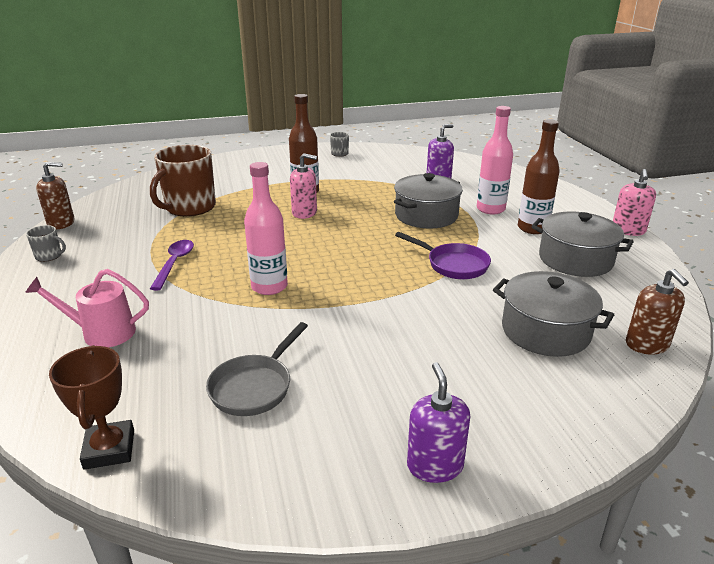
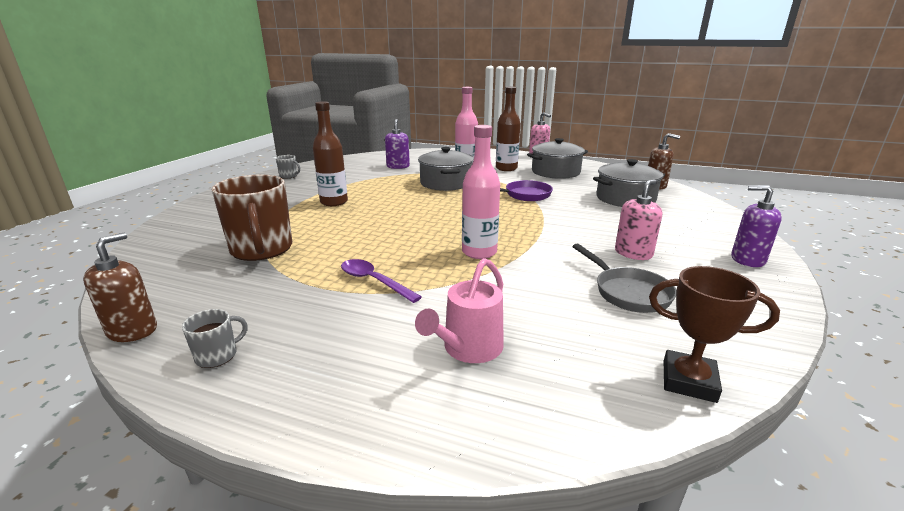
camera: 55 degrees left, 5 degrees down
(304, 213) = (371, 211): pink soap dispenser -> pink soap dispenser (633, 253)

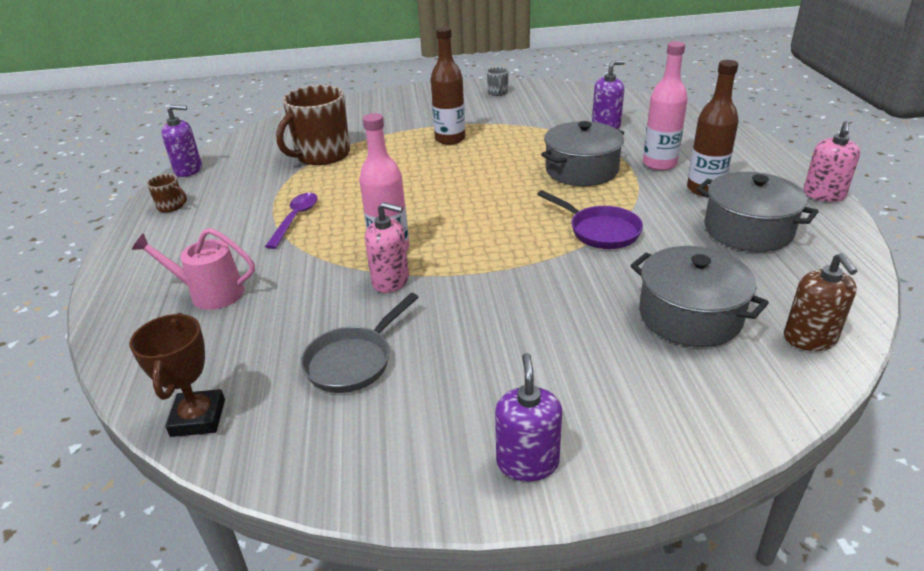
camera: 65 degrees right, 10 degrees up
(132, 330) = (188, 170): brown soap dispenser -> purple soap dispenser
(217, 355) = (171, 206): grey mug -> brown mug
(633, 253) = (467, 351): pink soap dispenser -> pink soap dispenser (390, 281)

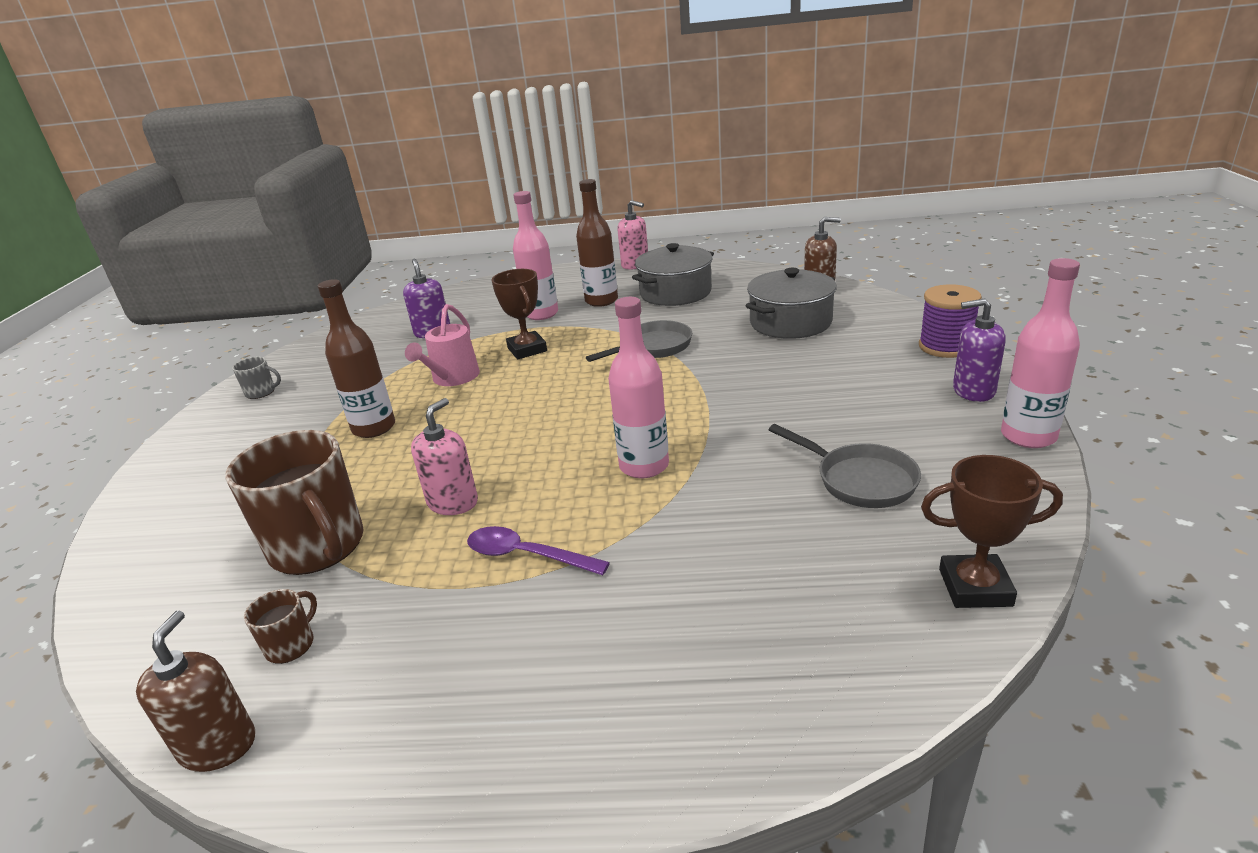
camera: 80 degrees left, 5 degrees down
(171, 206) = (382, 741): brown mug -> brown mug (291, 645)
(188, 170) = (218, 745): purple soap dispenser -> brown soap dispenser
(210, 293) = (711, 622): pink watering can -> pink watering can (453, 378)
(390, 281) = (712, 463): pink soap dispenser -> pink soap dispenser (453, 502)
(419, 496) = (1028, 436): none -> pink bottle
(581, 170) = (527, 349): grey pot -> brown trophy
(600, 231) = (653, 347): purple pan -> grey pan
(652, 450) = (945, 346): none -> purple spool

